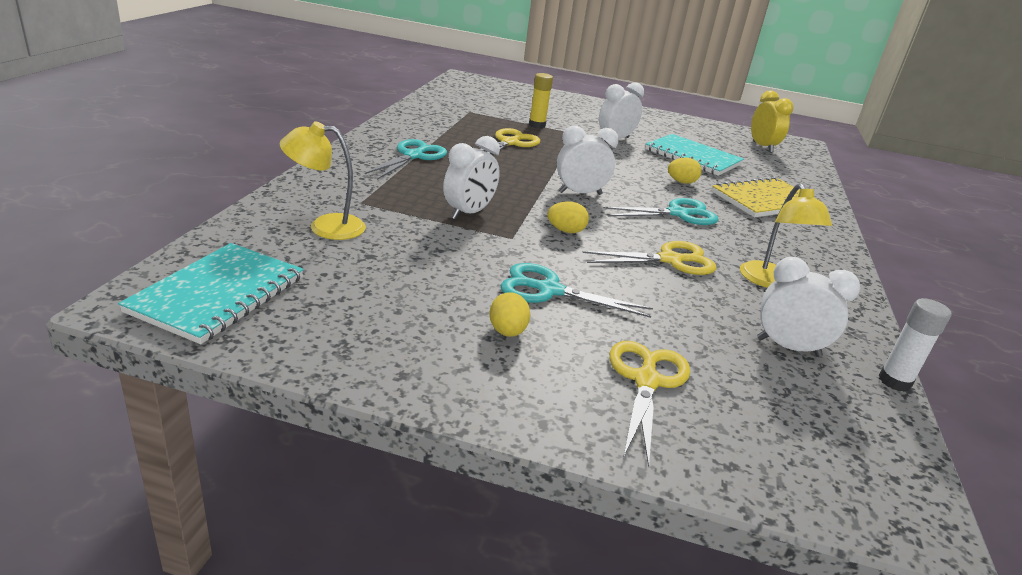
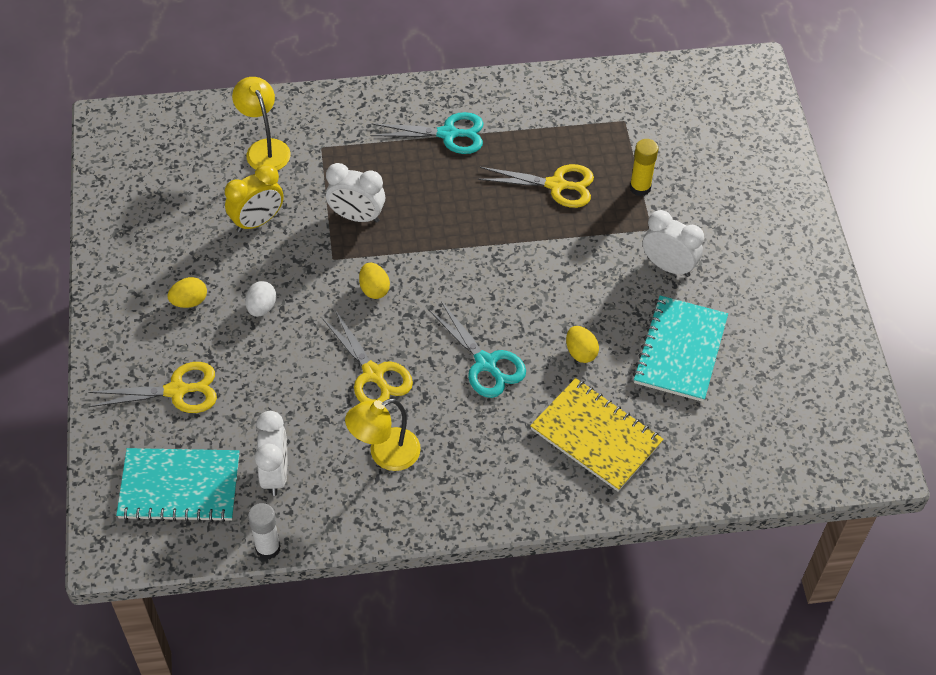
camera: 70 degrees right, 25 degrees up
(218, 294) = (141, 148): turquoise notebook -> turquoise notebook (179, 487)
(549, 290) = (261, 307): turquoise scissors -> white egg
(580, 193) = (469, 277): white clock -> none
(762, 147) = (805, 419): yellow clock -> yellow clock (257, 221)

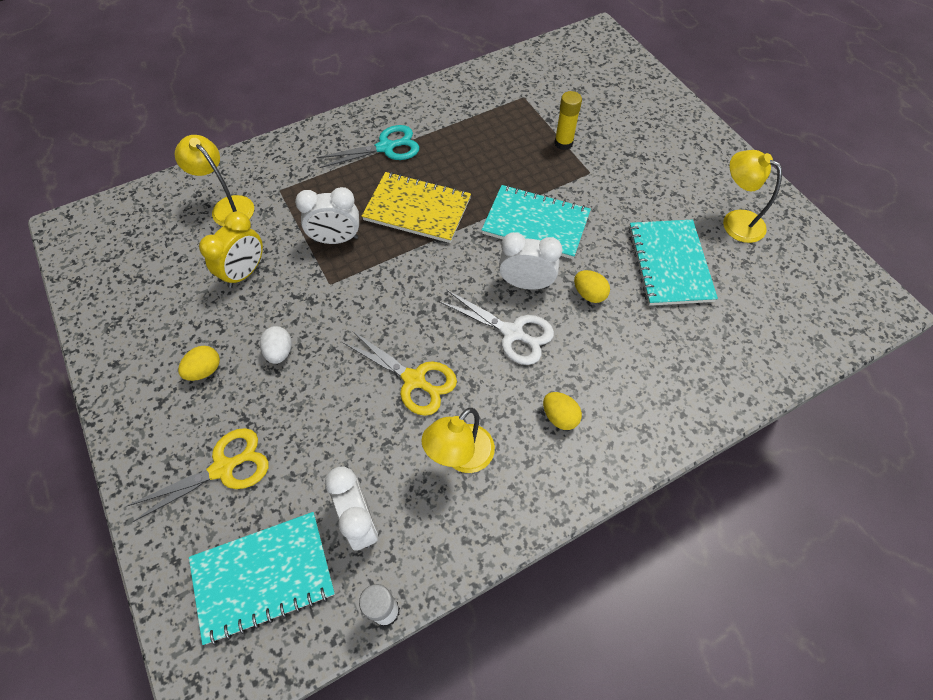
camera: 20 degrees left, 5 degrees up
(374, 289) = (380, 299): yellow egg -> yellow egg (559, 417)
(486, 363) = (512, 333): turquoise scissors -> white scissors
(556, 185) = (496, 161): yellow scissors -> none
(564, 265) = (536, 224): none -> turquoise notebook
(596, 436) = (643, 366): yellow notebook -> yellow notebook (417, 209)
(668, 266) = (620, 197): white clock -> white clock (526, 283)
(777, 330) = (735, 221): none -> yellow lamp

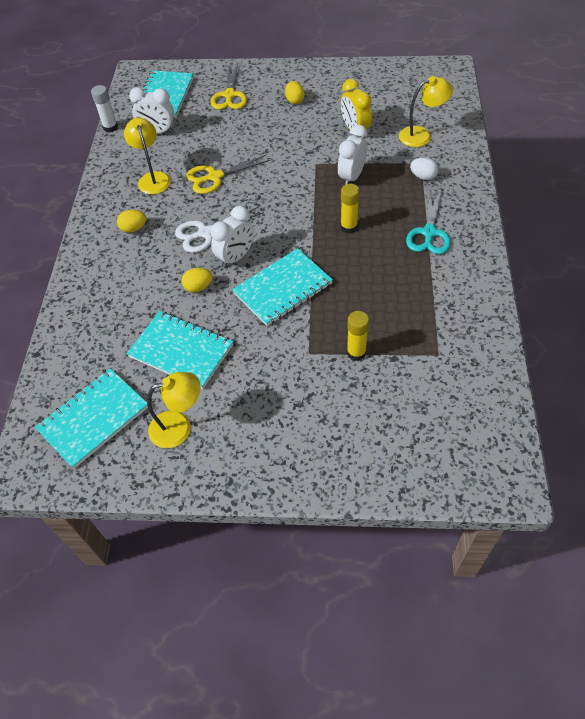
camera: 125 degrees right, 5 degrees down
(279, 352) = (282, 130): white egg -> white egg (423, 177)
(417, 209) = (349, 227): yellow notebook -> yellow glue stick
(791, 287) = (93, 418): none -> turquoise notebook

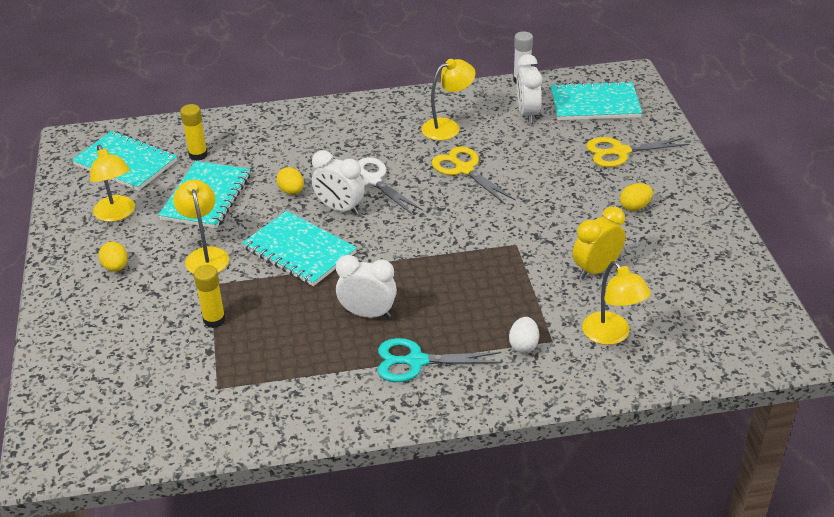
camera: 75 degrees right, 15 degrees down
(134, 228) = (366, 132): yellow egg -> yellow egg (116, 267)
(268, 355) = (205, 255): none -> yellow lamp
(349, 227) = (408, 288): yellow glue stick -> yellow glue stick (198, 155)
(351, 177) = (500, 278): white clock -> white clock (367, 314)

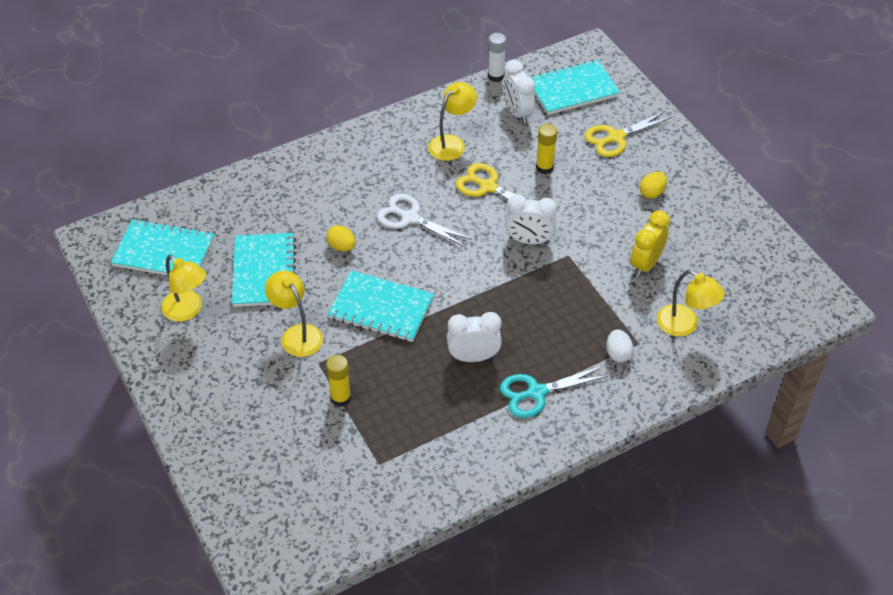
camera: 20 degrees left, 10 degrees up
(116, 267) = (219, 367): yellow egg -> none
(198, 155) = (231, 227): yellow glue stick -> yellow glue stick (544, 167)
(339, 209) = (395, 255): white clock -> white clock (529, 241)

